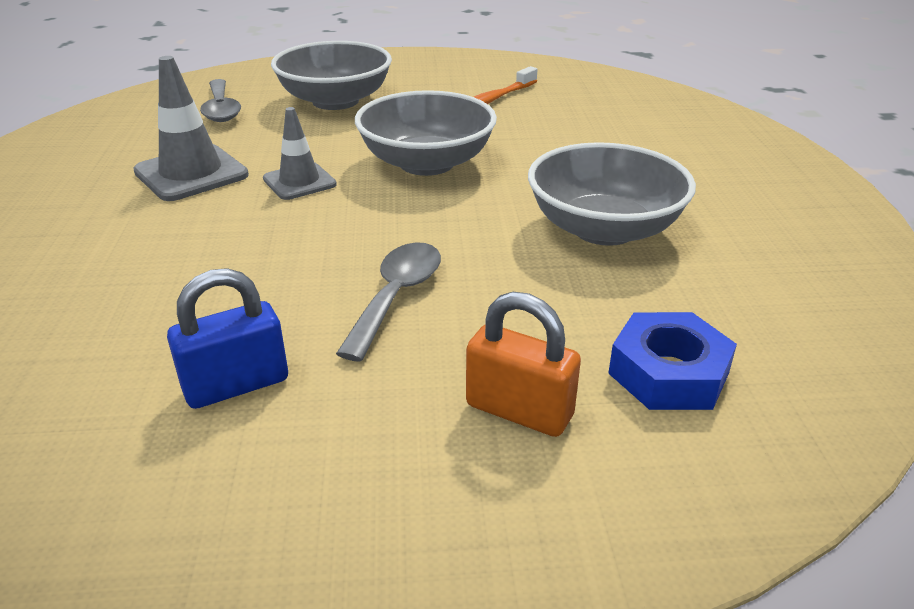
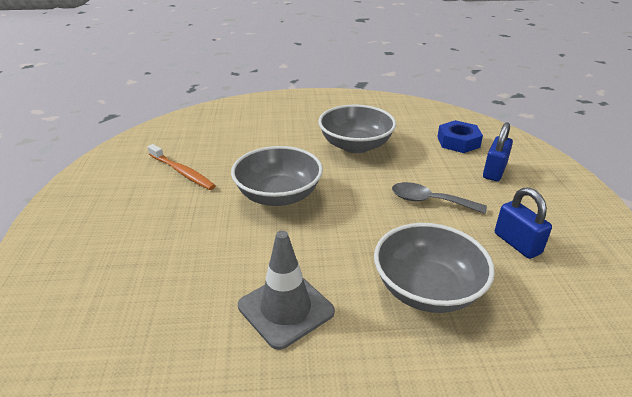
camera: 90 degrees left, 0 degrees up
(221, 109) = (139, 317): grey spoon -> none
(299, 182) = (303, 247): grey traffic cone -> none
(335, 101) = (149, 243): grey bowl -> grey bowl (427, 289)
(519, 410) = (494, 171): orange padlock -> blue padlock

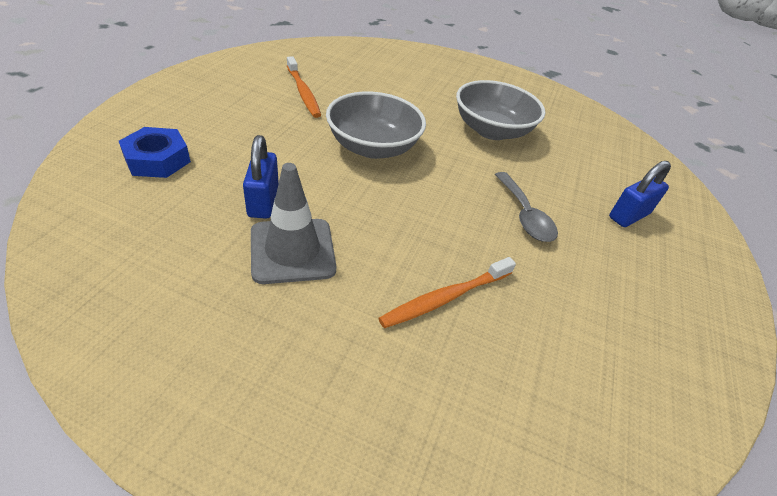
camera: 20 degrees right, 10 degrees up
(427, 289) = (445, 298): grey bowl -> orange toothbrush
(429, 201) = (524, 215): grey spoon -> grey spoon turned 150 degrees counterclockwise
(458, 142) = (612, 169): blue nut -> blue nut (157, 159)
(517, 243) = (588, 300): blue padlock -> blue padlock (263, 201)

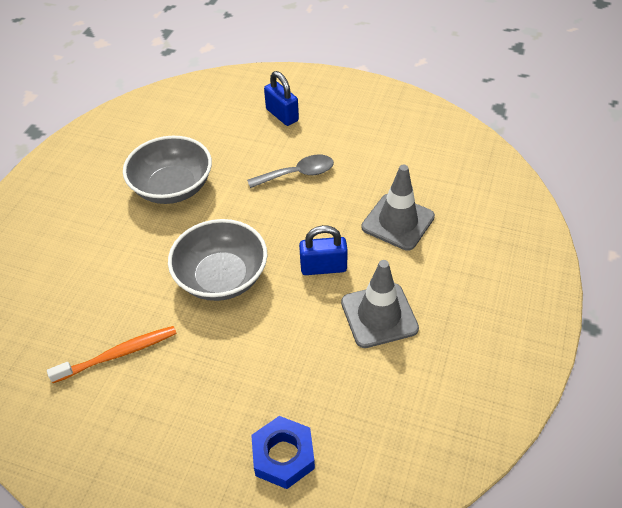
camera: 85 degrees left, 5 degrees up
(263, 201) = (325, 348): blue padlock -> blue padlock (323, 267)
(445, 298) = (398, 222): orange toothbrush -> grey traffic cone

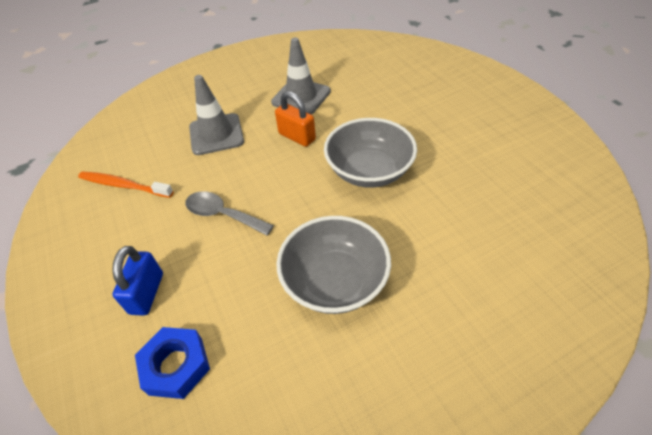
camera: 135 degrees left, 0 degrees up
(118, 354) = (484, 164): orange toothbrush -> orange toothbrush (124, 185)
(283, 456) = (419, 73): blue nut -> blue nut (176, 366)
(323, 267) = (297, 137): blue padlock -> orange padlock

